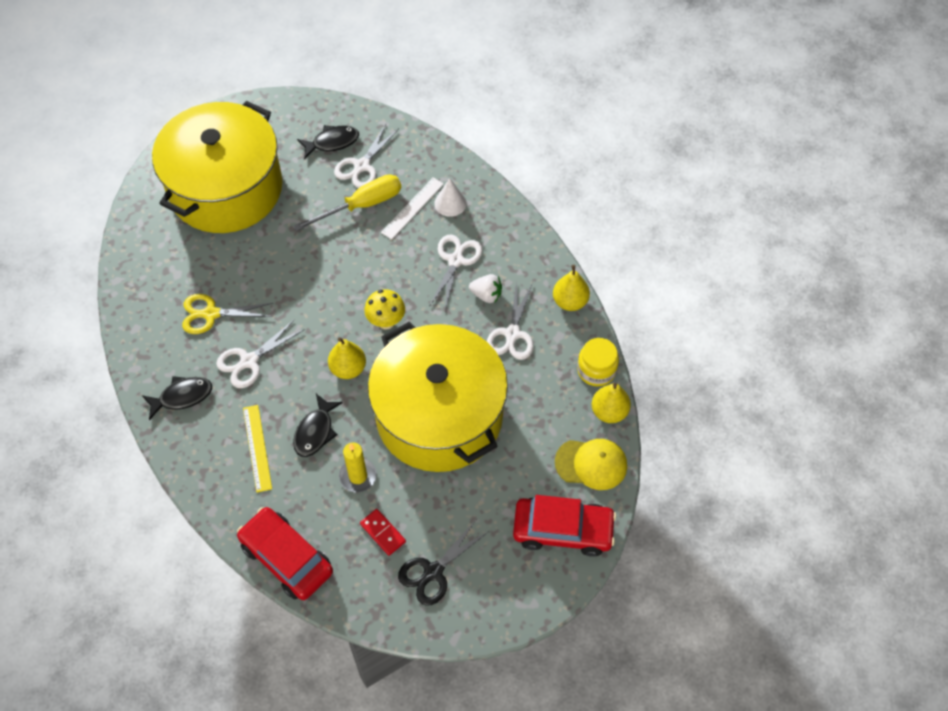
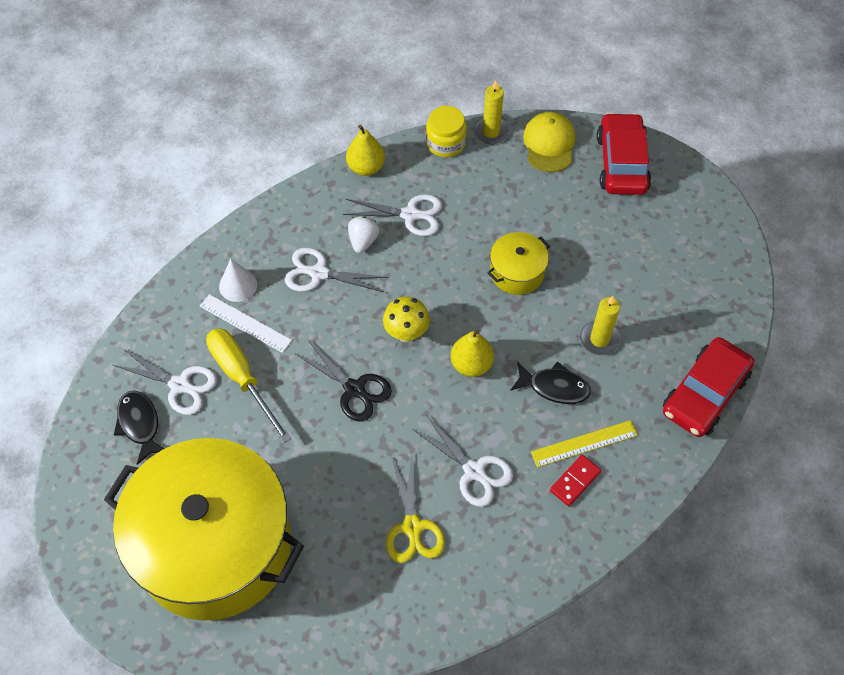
camera: 95 degrees left, 0 degrees up
(182, 396) = (532, 539): black fish -> none
(382, 533) = (657, 309): red domino -> red domino (575, 481)
(433, 572) = (687, 262): black scissors -> black scissors (354, 389)
(439, 416) = (517, 272): yellow pot -> yellow pot, size x0.41
(609, 412) = (491, 132): yellow pear -> yellow candle

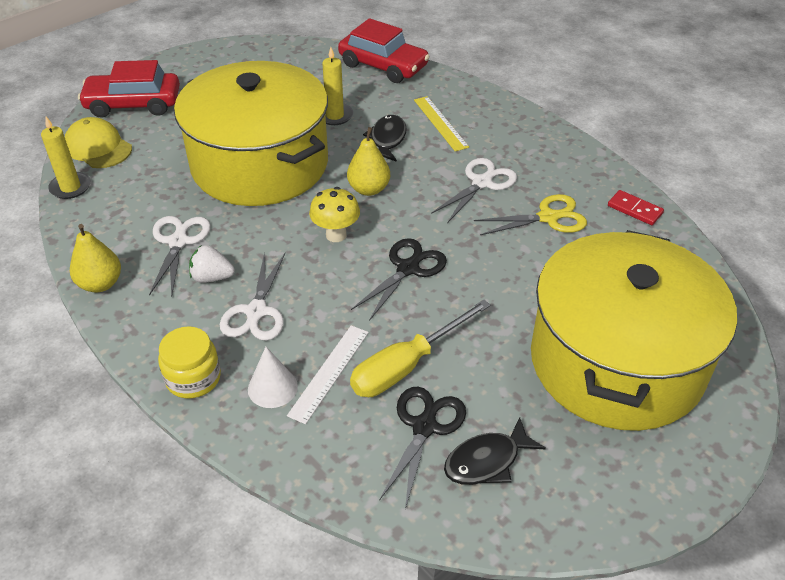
camera: 95 degrees left, 15 degrees down
(180, 385) = (424, 427): white scissors -> black scissors
(445, 143) = (78, 220): yellow jar -> yellow jar (193, 378)
(517, 272) = (260, 164): yellow pot -> yellow pot, size x2.47
(549, 144) = (98, 147): yellow cap -> yellow cap turned 45 degrees clockwise
(575, 481) = (477, 127): red domino -> red domino (635, 209)

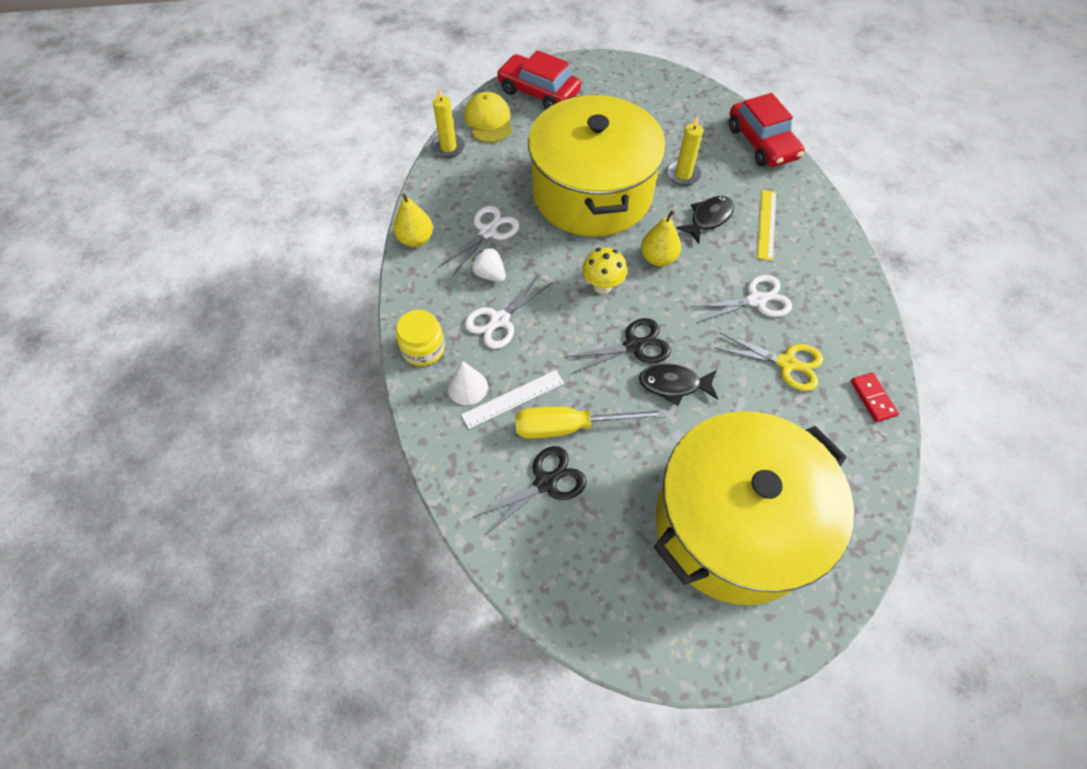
camera: 35 degrees right, 15 degrees up
(487, 461) = (568, 538): black fish -> black fish (674, 384)

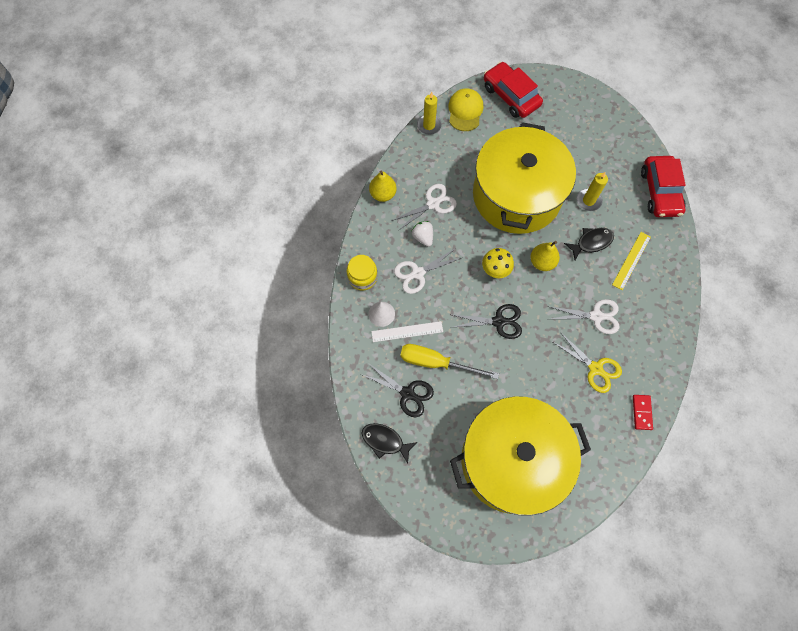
camera: 20 degrees right, 10 degrees up
(545, 482) = (407, 393): black scissors -> black scissors turned 45 degrees clockwise
(674, 384) = (513, 357): black fish -> black fish (385, 441)

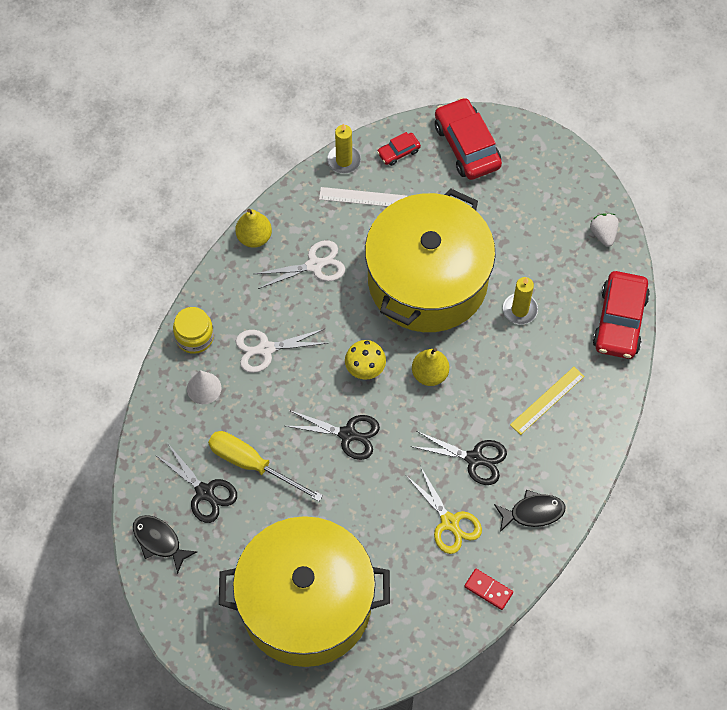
camera: 15 degrees right, 5 degrees down
(407, 332) = (228, 418): white ruler -> white ruler (363, 198)
(423, 237) = (287, 305): white strawberry -> white strawberry (603, 234)
(465, 111) = (398, 152): yellow cap -> red car
(591, 242) = (503, 365): black fish -> black fish (533, 512)
(596, 316) = (474, 459): white scissors -> black scissors
(642, 412) = (488, 590): red domino -> red domino turned 75 degrees counterclockwise

